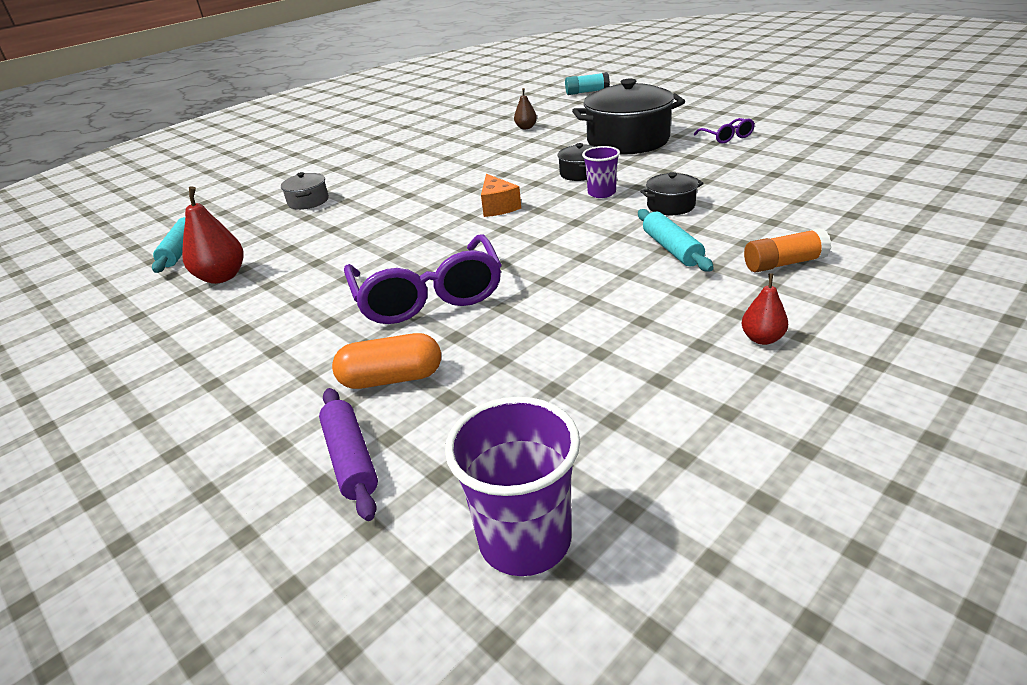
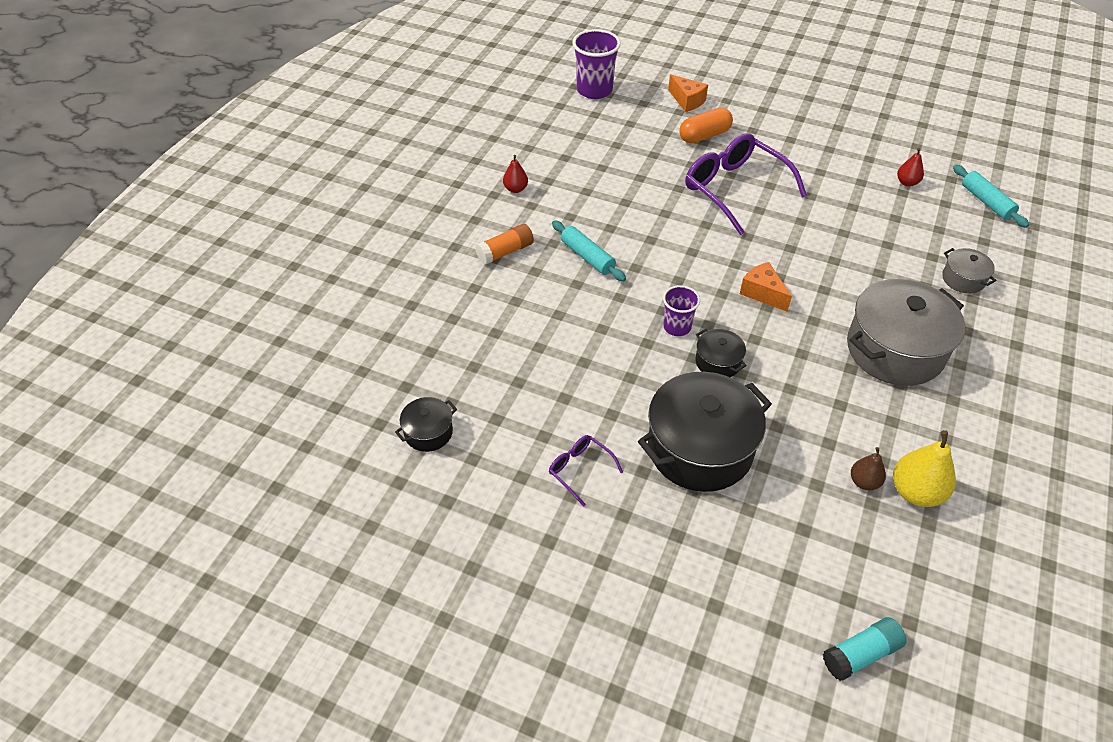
camera: 155 degrees right, 15 degrees up
(222, 277) = (907, 182): red pear -> red pear, size x0.58
(351, 459) = (687, 101): purple rolling pin -> orange cheese
(428, 171) = (895, 350): none -> grey pot
(498, 124) = (916, 492): none -> yellow pear
(671, 206) = (605, 313): black pot -> black pot (428, 432)

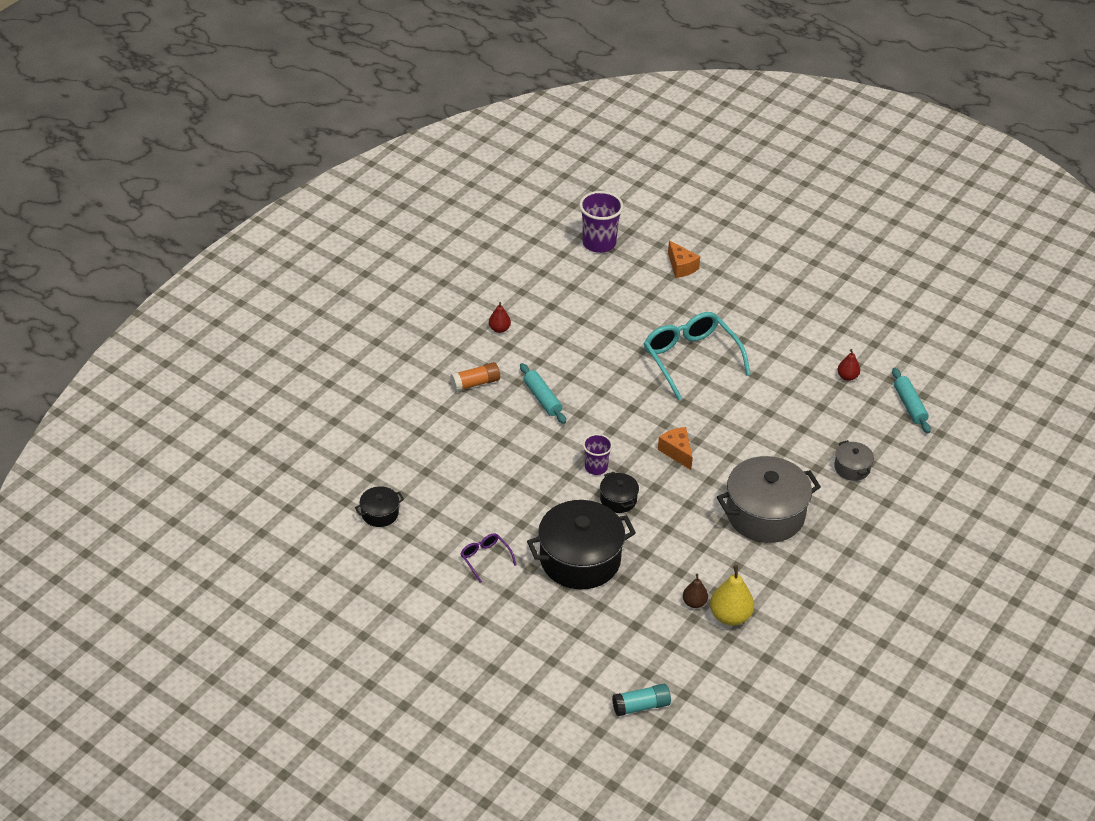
camera: 10 degrees right, 5 degrees down
(704, 136) = (683, 304): orange capsule -> none
(734, 189) = (690, 358): purple glasses -> turquoise glasses

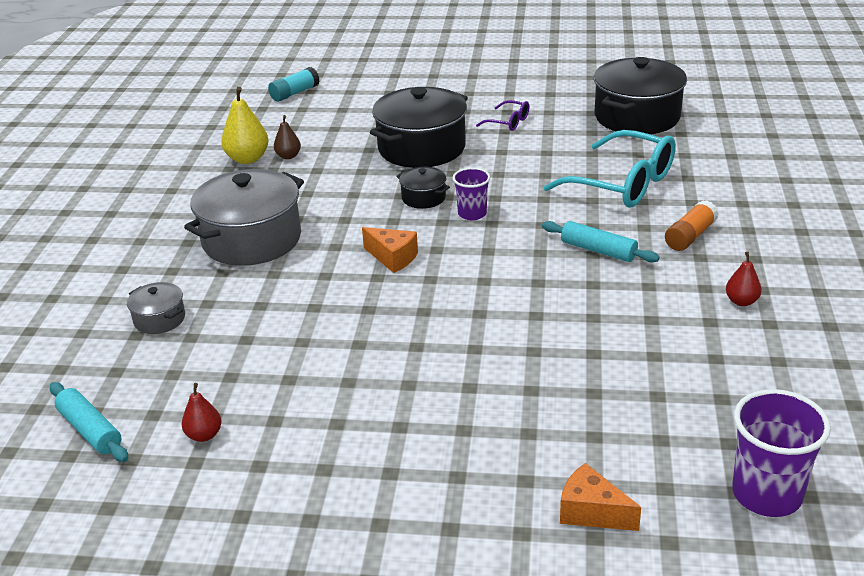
camera: 155 degrees right, 10 degrees down
(380, 513) = (637, 117): black pot -> black pot, size x2.14
(690, 358) = (457, 367): turquoise glasses -> turquoise glasses (623, 184)

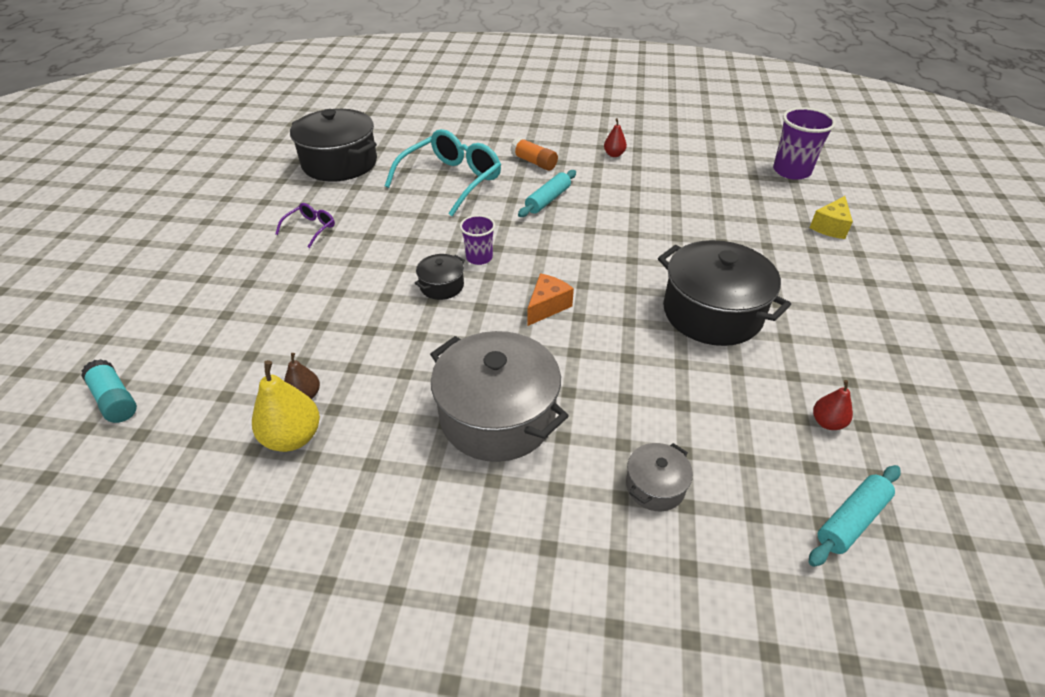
camera: 90 degrees left, 10 degrees up
(421, 148) = (337, 286): black pot -> black pot (712, 313)
(591, 512) = (830, 227): orange cheese -> yellow cheese

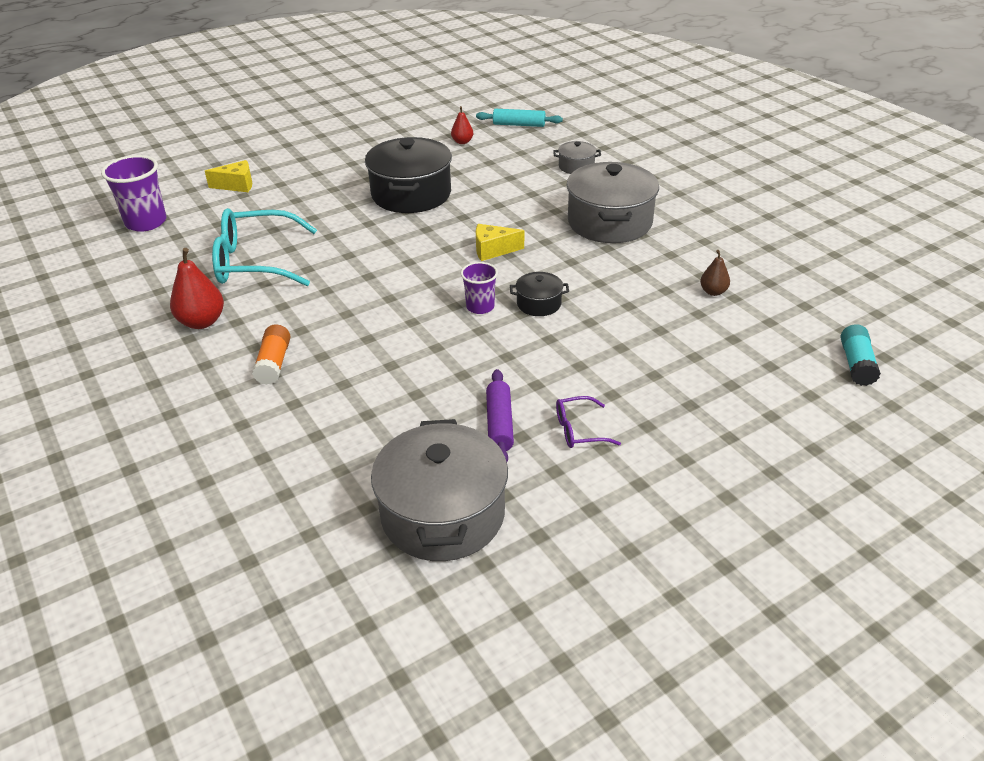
camera: 130 degrees left, 5 degrees down
(293, 437) = (739, 275): yellow pear -> none
(340, 163) = (443, 514): black pot -> grey pot
(363, 206) = (499, 424): none -> purple rolling pin
(452, 180) = (376, 396): turquoise glasses -> turquoise glasses (255, 262)
(547, 306) = (493, 250): orange cheese -> yellow cheese
(548, 200) = (344, 318): turquoise rolling pin -> none
(614, 154) = (202, 322): red pear -> red pear, size x1.72

